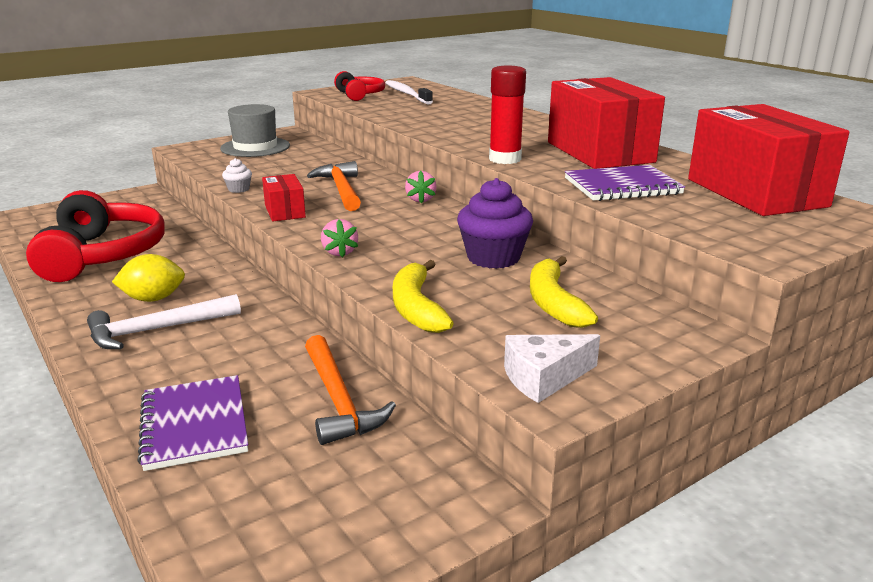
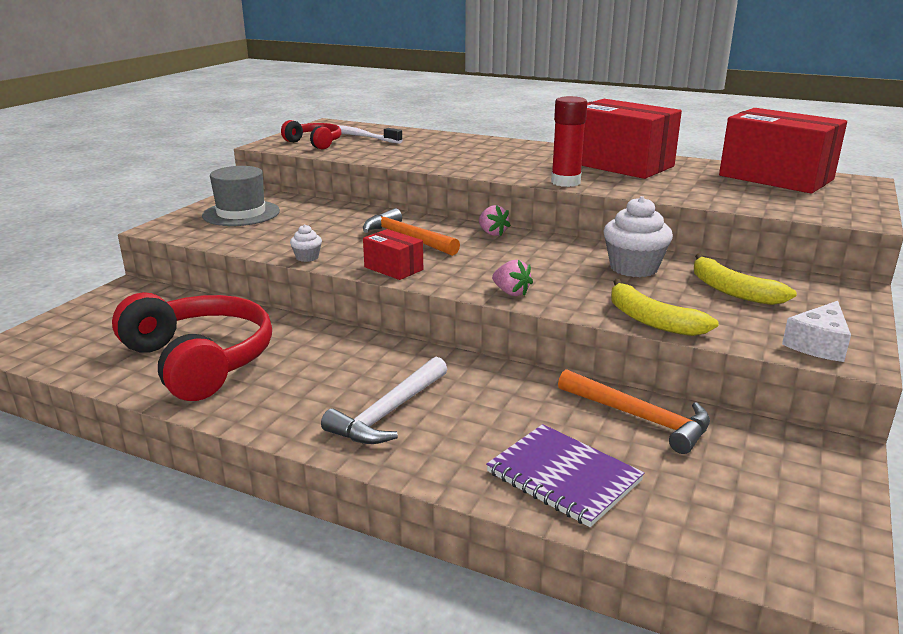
camera: 30 degrees left, 0 degrees up
(153, 299) = (334, 386): yellow lemon -> none
(493, 258) = (633, 268): purple cupcake -> white cupcake
(622, 186) = (689, 189): purple notebook -> none

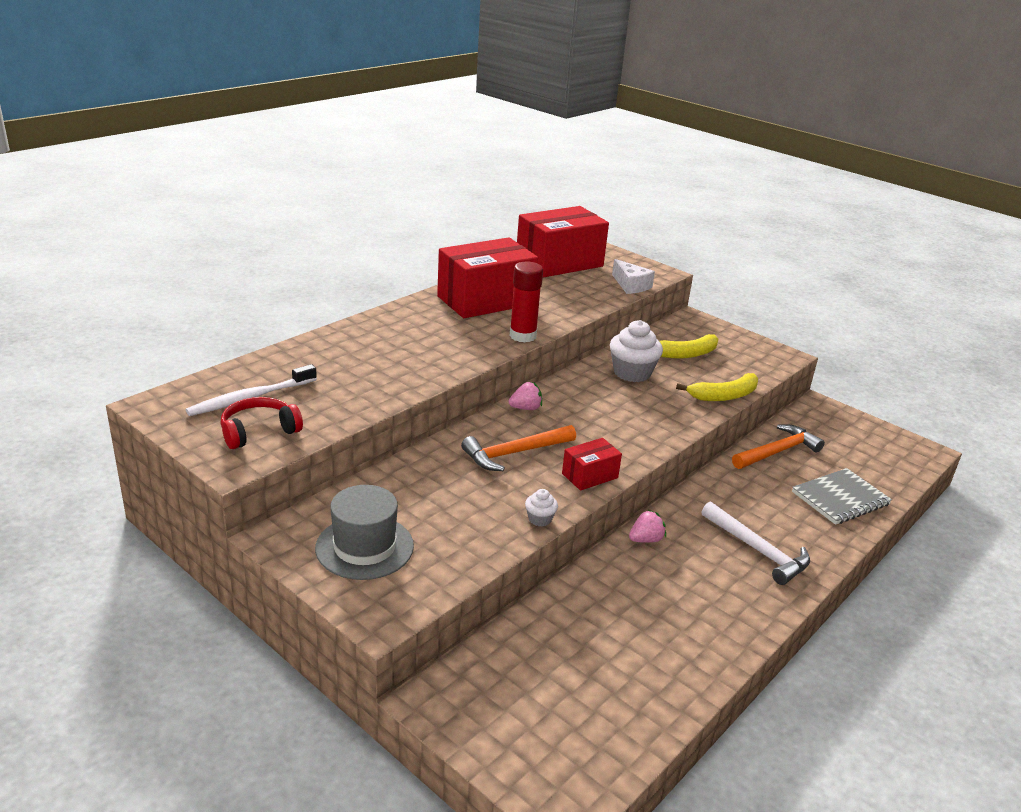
camera: 75 degrees left, 5 degrees up
(200, 360) = (647, 646): red headphones -> none
(511, 292) = (661, 433): pink strawberry -> pink strawberry (645, 539)
(563, 477) = (840, 498): purple notebook -> grey notebook
(818, 344) = (767, 358): white cheese -> white cheese (631, 285)

